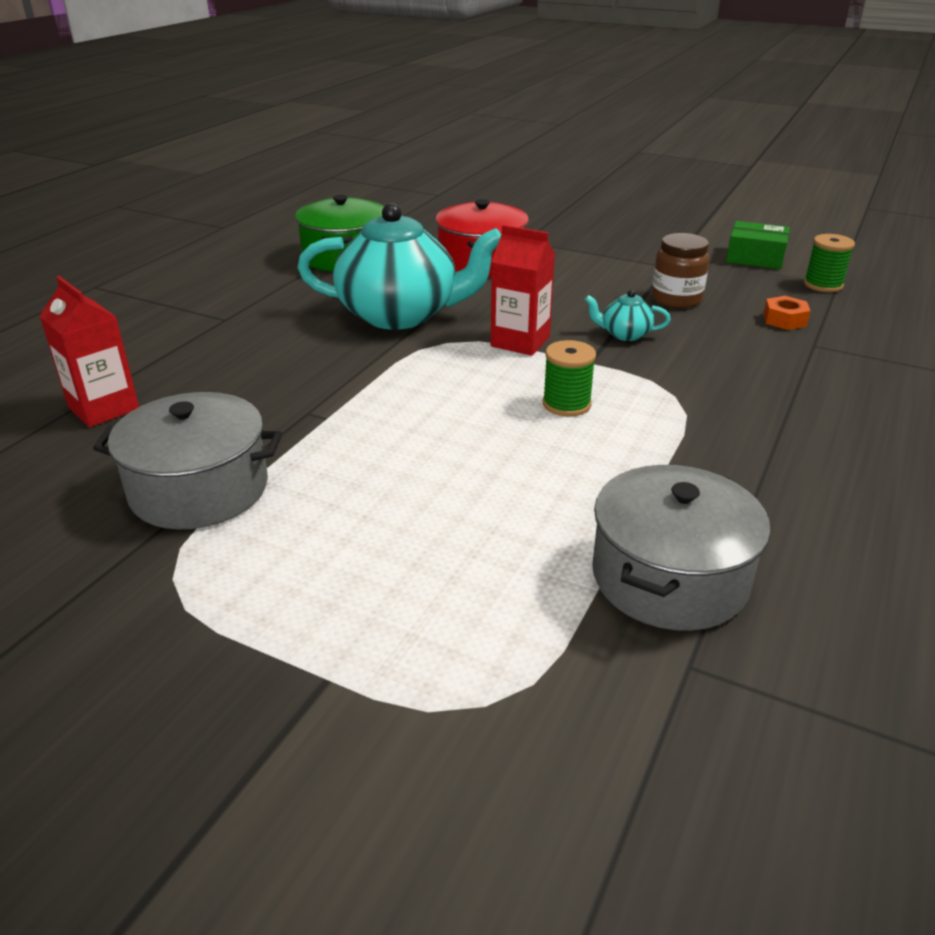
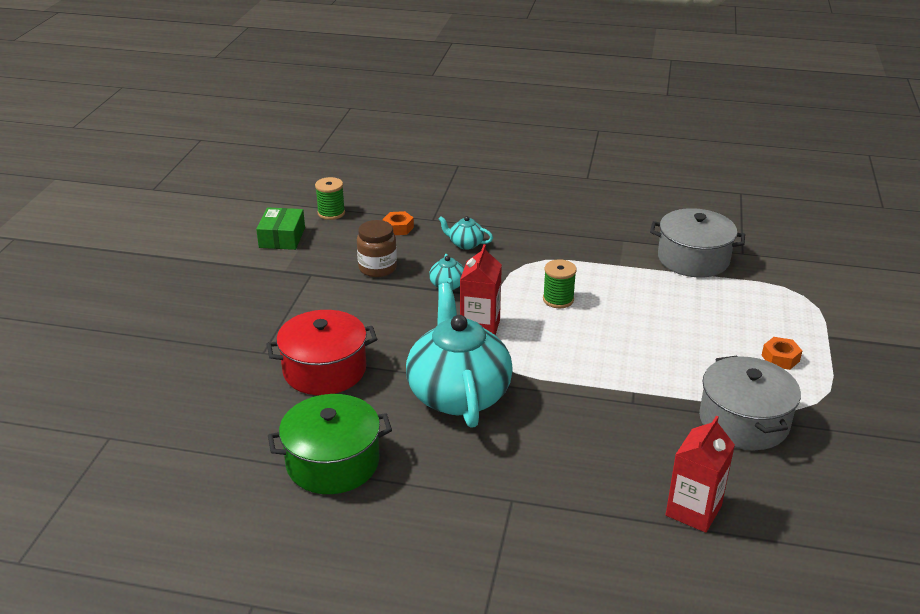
camera: 105 degrees left, 0 degrees up
(305, 580) = (780, 358): none -> orange nut
(737, 359) = (465, 244): none -> turquoise teapot

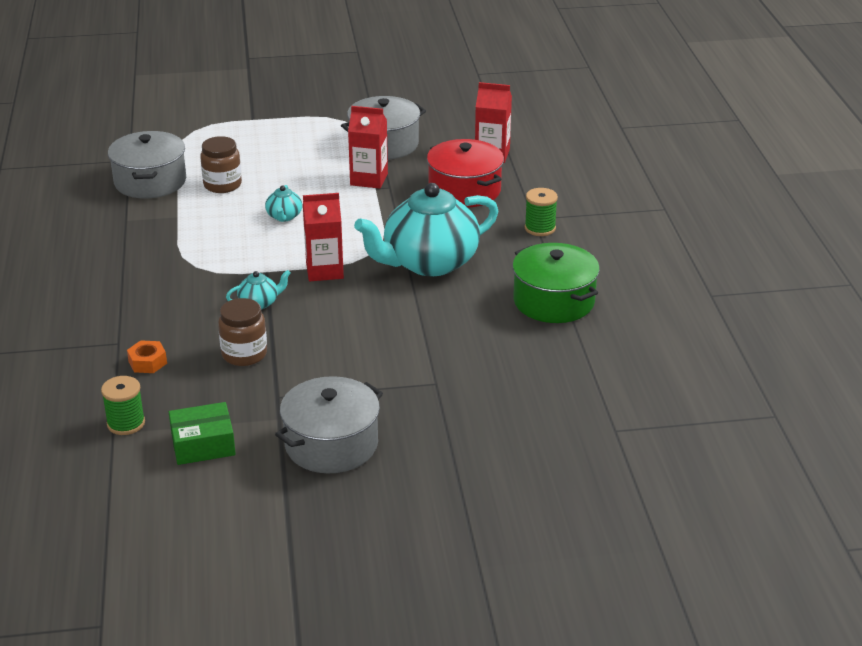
camera: 110 degrees left, 0 degrees up
(233, 287) = (331, 444): none -> grey pot
(324, 370) = (440, 338): red pot -> red pot (464, 190)
(465, 244) = (168, 309): turquoise teapot -> turquoise teapot (284, 216)
(558, 299) = (256, 239): green spool -> green spool (540, 228)
(655, 391) = (369, 179): none -> red carton
(673, 296) = (222, 185): none -> brown jar
(780, 358) = (294, 135): orange nut -> none

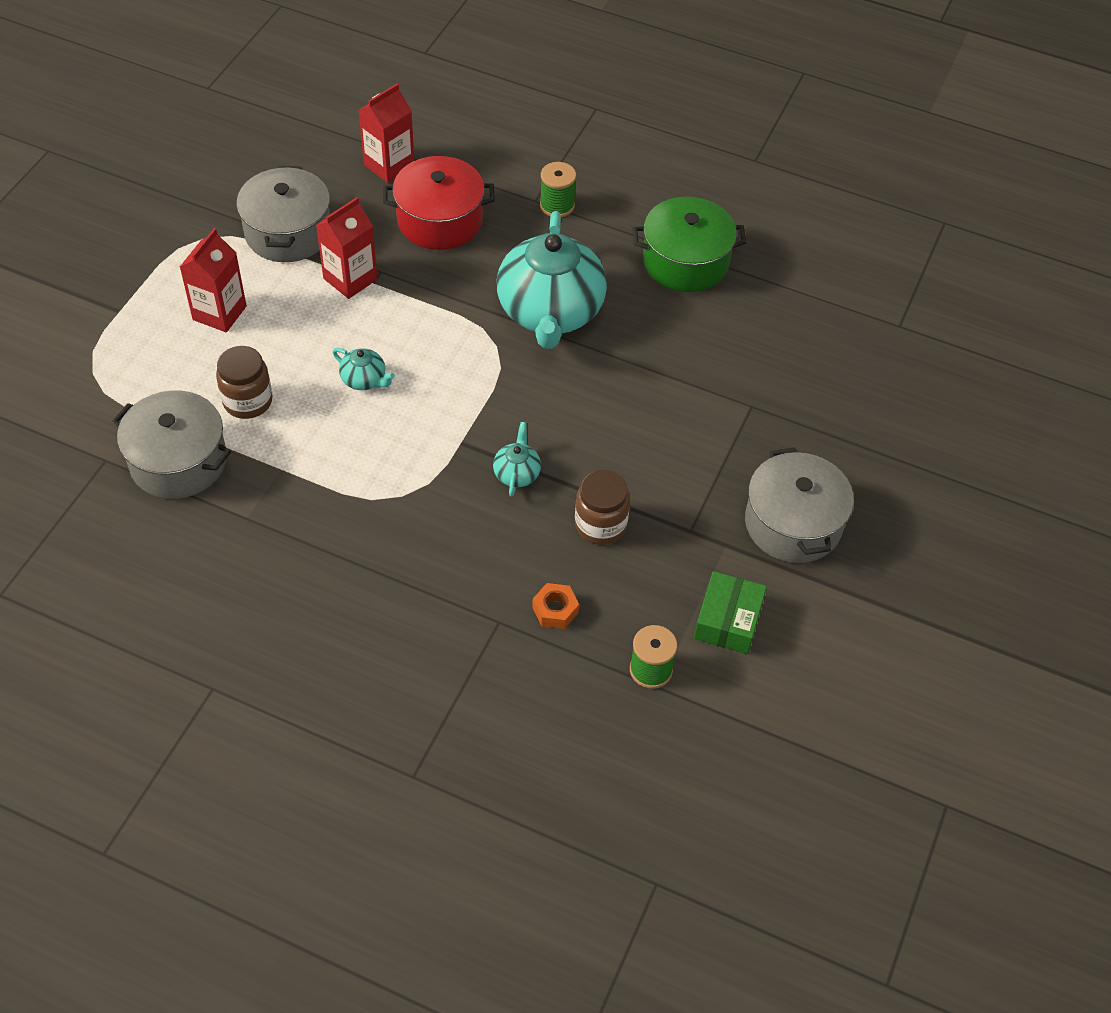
camera: 60 degrees left, 20 degrees up
(324, 271) = (499, 396): red carton -> red carton (219, 313)

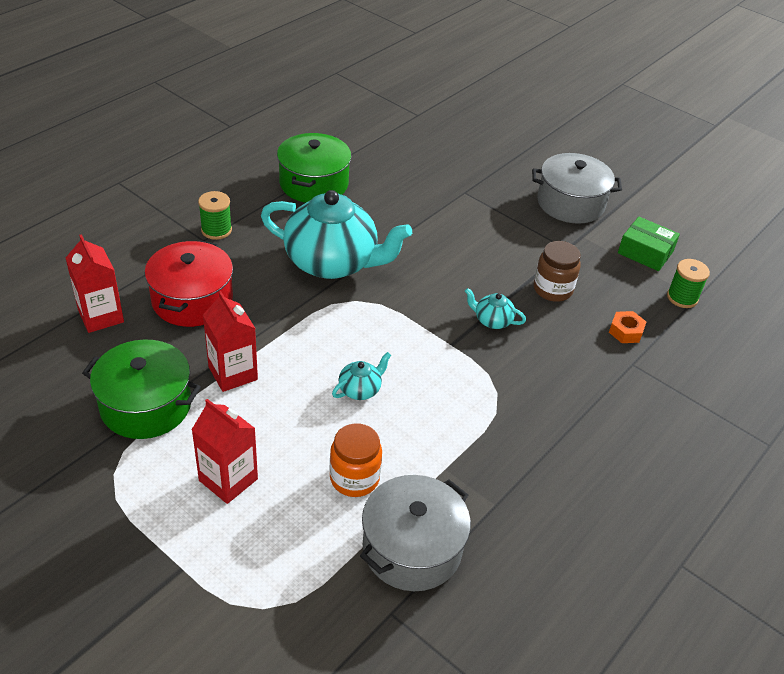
camera: 75 degrees left, 10 degrees down
(248, 401) = (354, 478): brown jar -> orange jar
(288, 232) = (146, 405): grey pot -> green pot

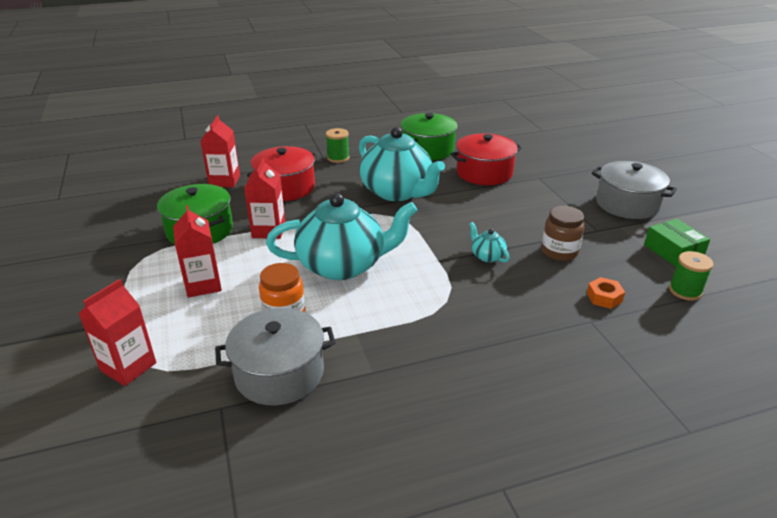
camera: 35 degrees right, 10 degrees down
(249, 618) = (128, 367): none -> red carton
(360, 389) = (343, 265): turquoise teapot -> turquoise teapot, size x2.46
(404, 202) = (484, 173): none -> red pot

